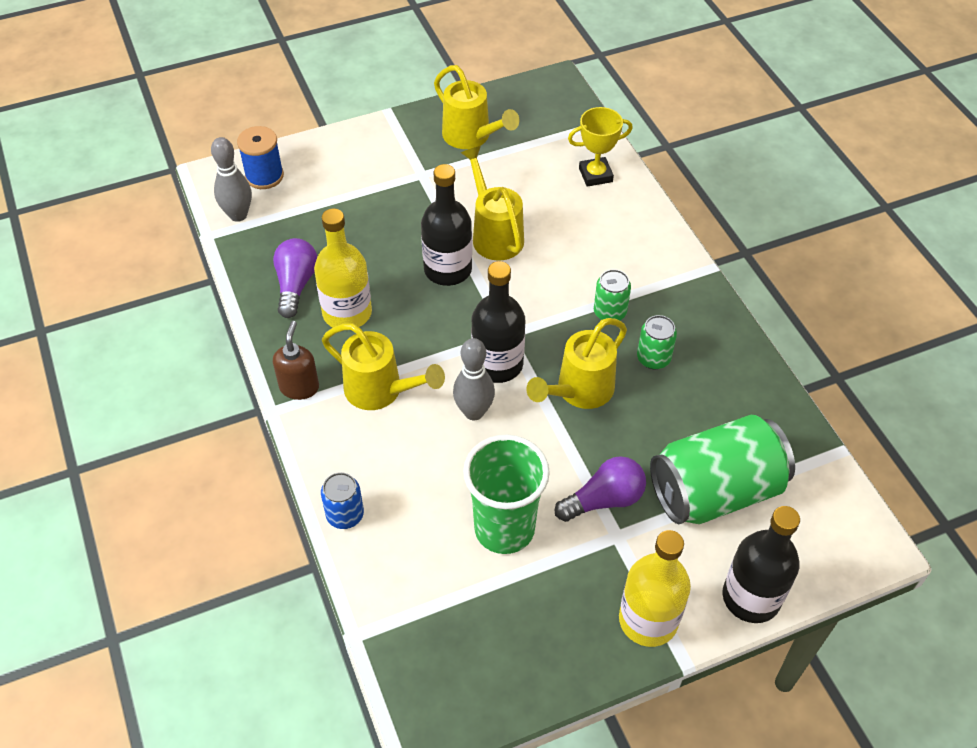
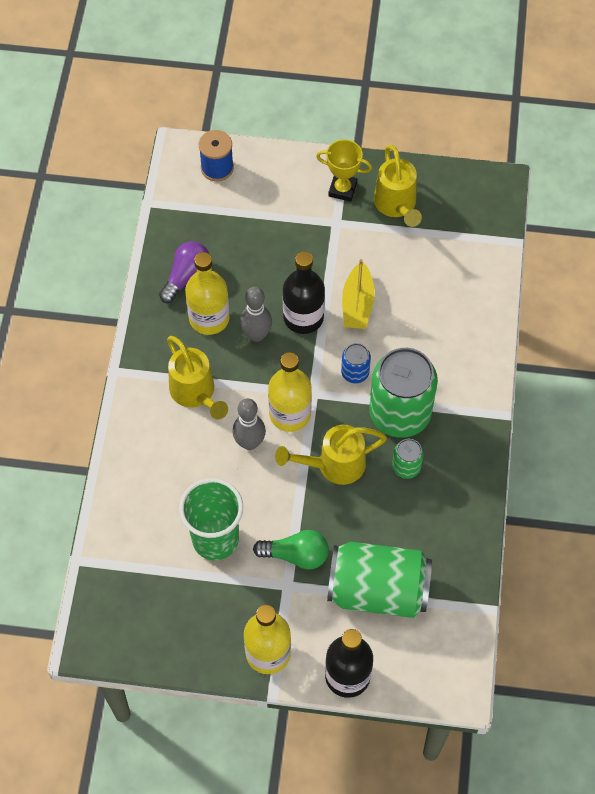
camera: 30 degrees right, 10 degrees up
(238, 215) = (179, 195): grey bowling pin -> grey bowling pin (256, 334)
(299, 387) = (142, 362): brown soap dispenser -> none
(345, 515) = (118, 474): blue can -> blue can (355, 373)
(494, 235) = (357, 304): yellow watering can -> yellow boat
(497, 364) = (290, 414): black bottle -> yellow bottle
(595, 175) = (472, 288): yellow trophy -> yellow trophy (342, 189)
(604, 500) = (296, 555): purple light bulb -> green light bulb
(609, 312) = (400, 413): green can -> green can, size x2.19

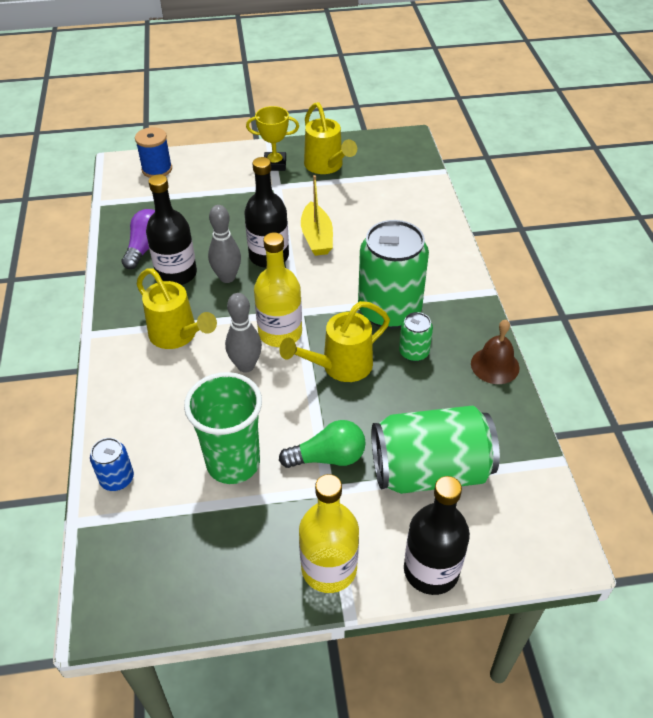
camera: 15 degrees left, 15 degrees down
(209, 318) = (176, 274): yellow bottle -> black bottle
(355, 373) = (333, 288): blue can -> blue can (117, 479)
(475, 500) = (495, 365): none -> brown bell

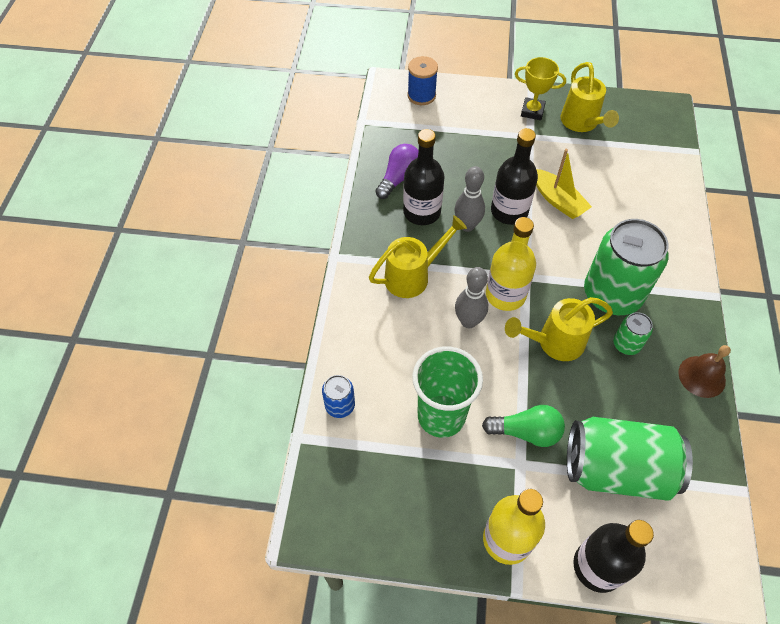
camera: 15 degrees right, 10 degrees up
(177, 335) = (412, 276): yellow watering can -> yellow watering can turned 90 degrees counterclockwise
(317, 237) = (558, 200): yellow boat -> yellow boat turned 45 degrees counterclockwise

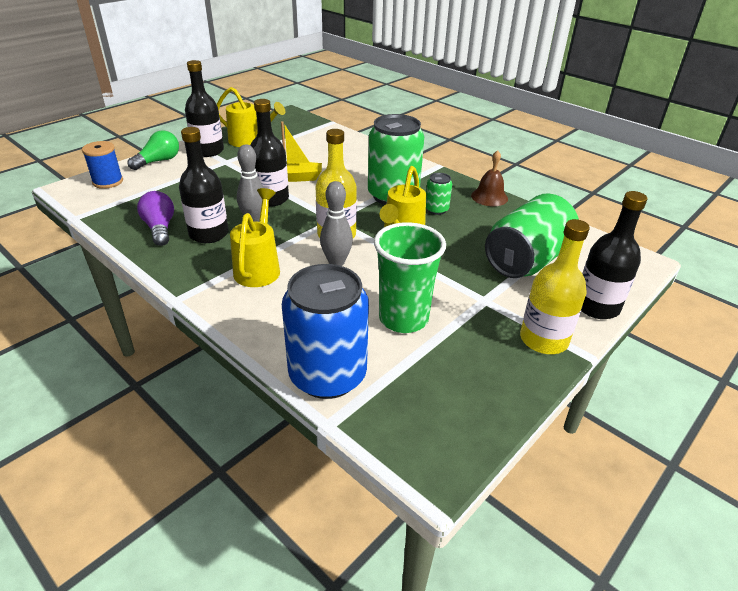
camera: 55 degrees left, 20 degrees down
(340, 405) = (327, 375): blue can -> blue can, size x2.19
(526, 432) = (460, 284): green light bulb -> green light bulb (158, 161)
(532, 111) = (208, 151): yellow trophy -> black bottle

